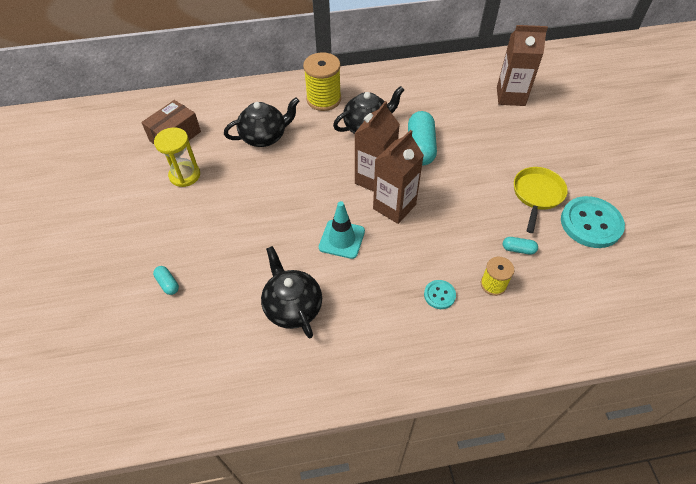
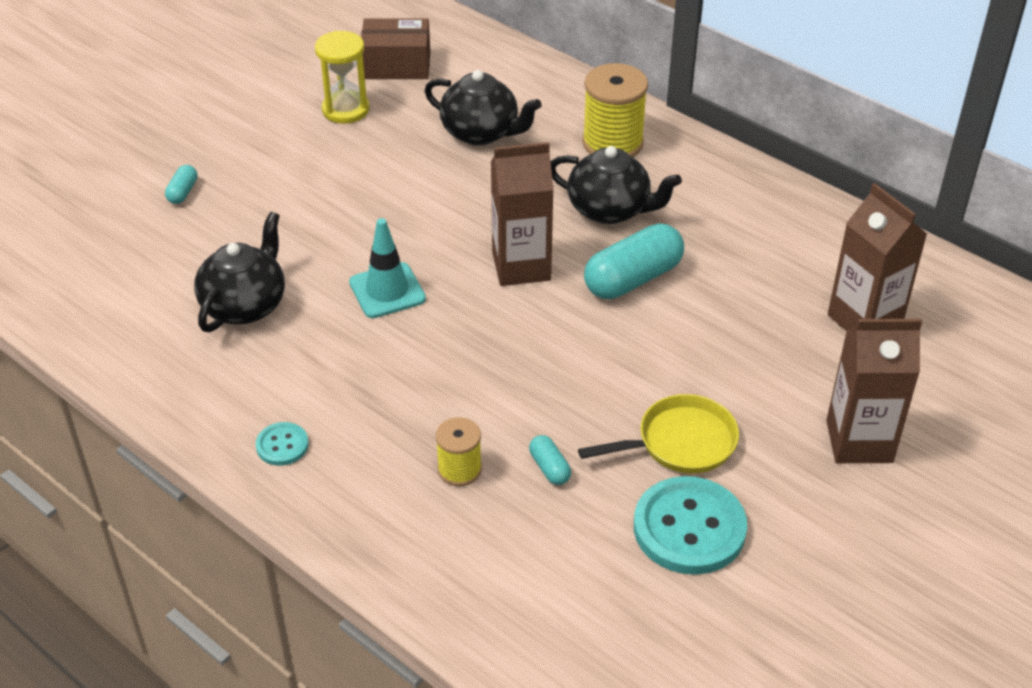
camera: 50 degrees right, 10 degrees down
(394, 207) = (493, 309): brown carton -> brown carton (859, 441)
(439, 295) = (389, 424): turquoise button -> turquoise button (282, 445)

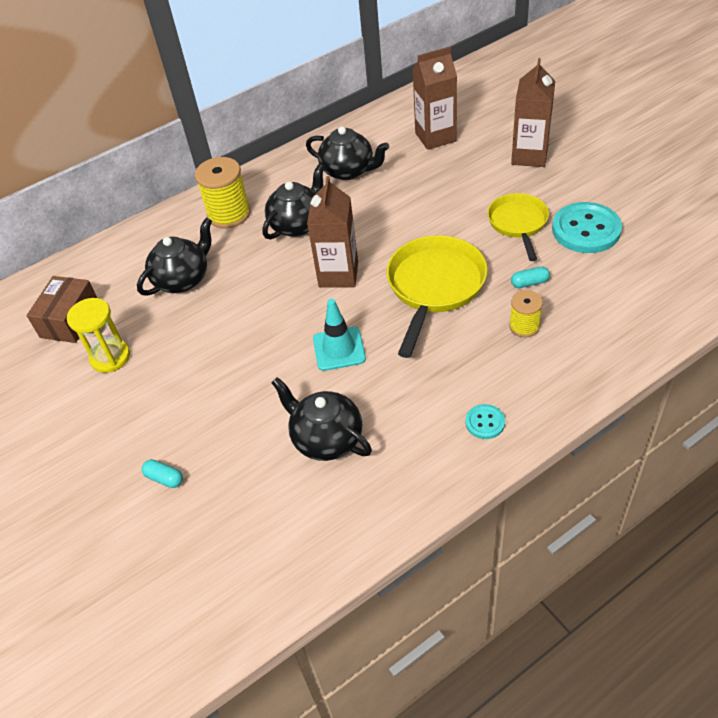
camera: 70 degrees left, 5 degrees up
(518, 365) = (434, 287): none -> yellow pan
(633, 279) = (369, 223): turquoise capsule -> none
(743, 237) = (348, 171): none -> black teapot

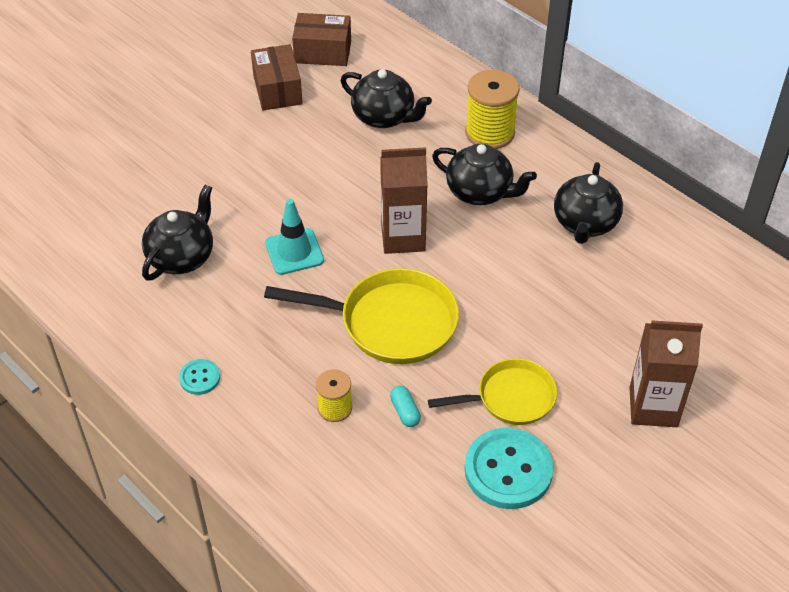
camera: 75 degrees right, 0 degrees up
(110, 357) = (277, 90): yellow hourglass -> brown box
(164, 478) = (141, 155): turquoise capsule -> none
(435, 137) = (673, 302): brown carton -> none

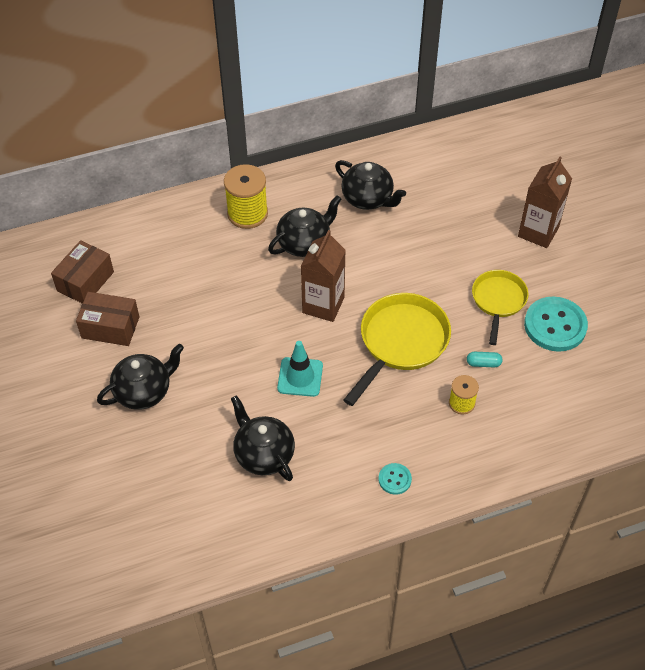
camera: 65 degrees left, 5 degrees up
(384, 117) = (189, 269): black teapot -> black teapot (144, 391)

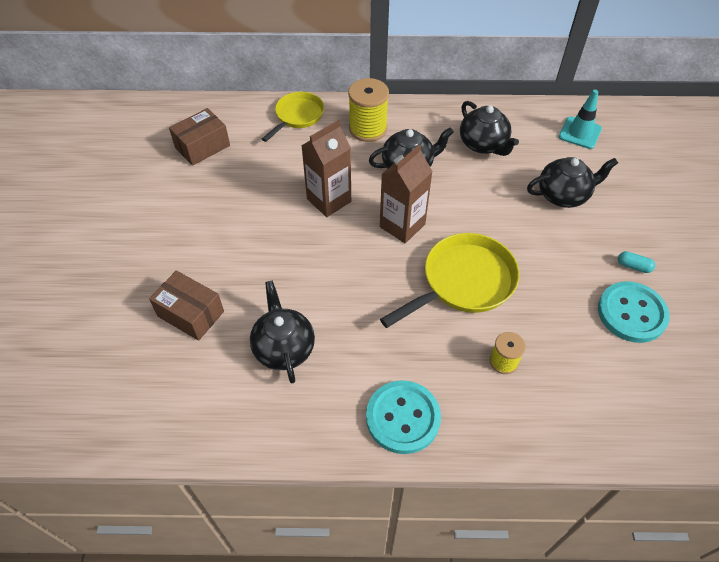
camera: 20 degrees right, 0 degrees up
(110, 327) = (203, 190): brown box -> brown box (191, 314)
(144, 391) = (203, 254): black teapot -> black teapot (563, 195)
(300, 377) = (351, 285): turquoise traffic cone -> turquoise traffic cone (580, 133)
(394, 479) = (403, 418): turquoise button -> turquoise button, size x2.05
(483, 363) = (541, 328): turquoise capsule -> turquoise capsule (633, 266)
(498, 301) = (578, 271): yellow pan -> yellow pan (297, 116)
(538, 232) = (643, 218): brown carton -> brown carton (329, 200)

